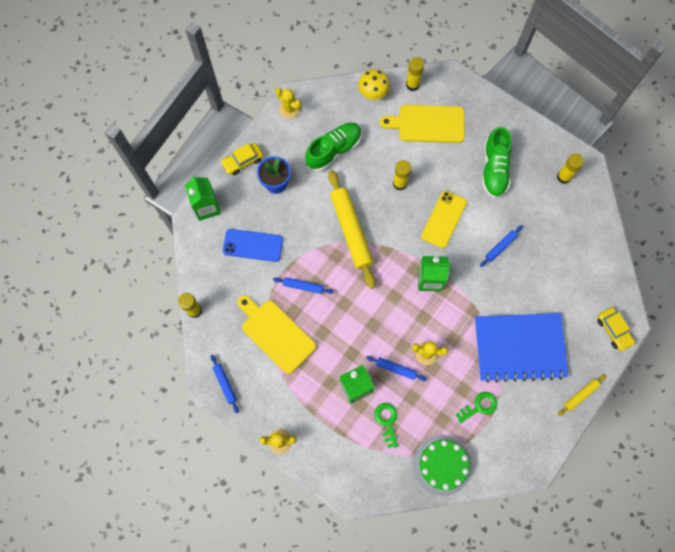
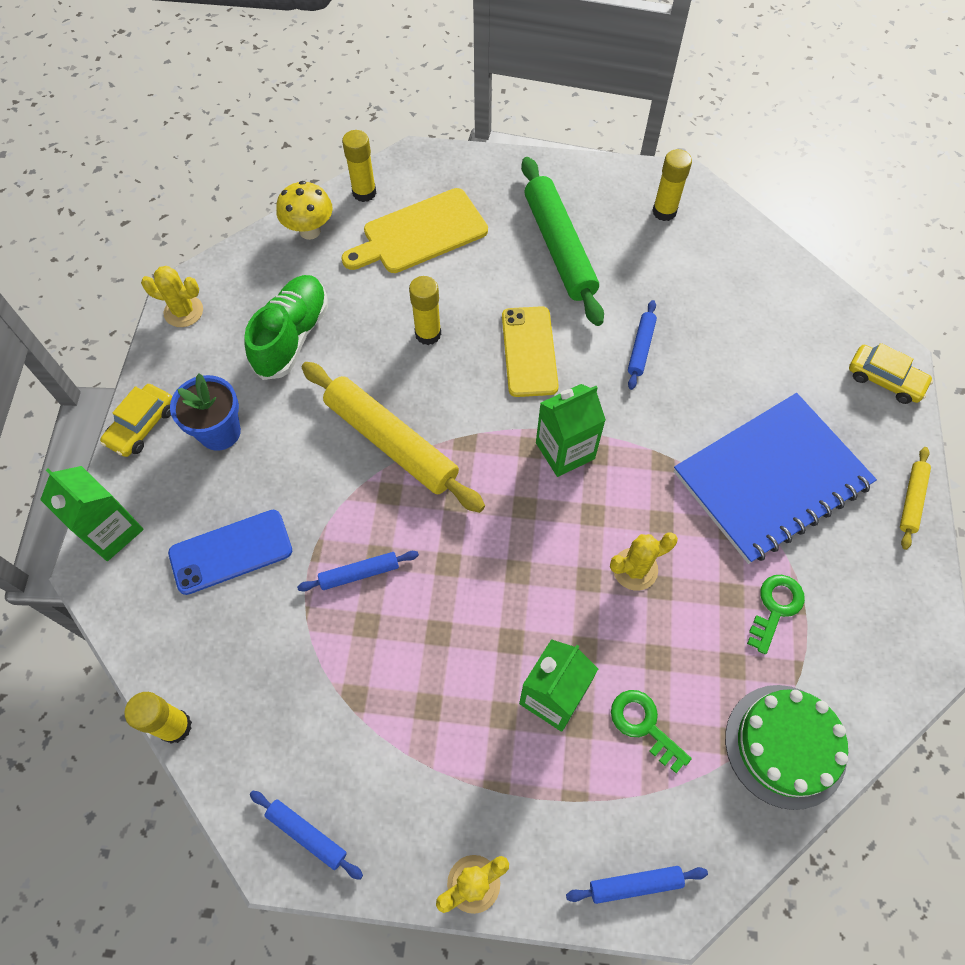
camera: 30 degrees left, 10 degrees down
(276, 334) = (355, 682): yellow cutting board -> none
(396, 369) = (601, 624): blue rolling pin -> blue rolling pin (635, 884)
(494, 169) = (559, 248): green shoe -> green rolling pin

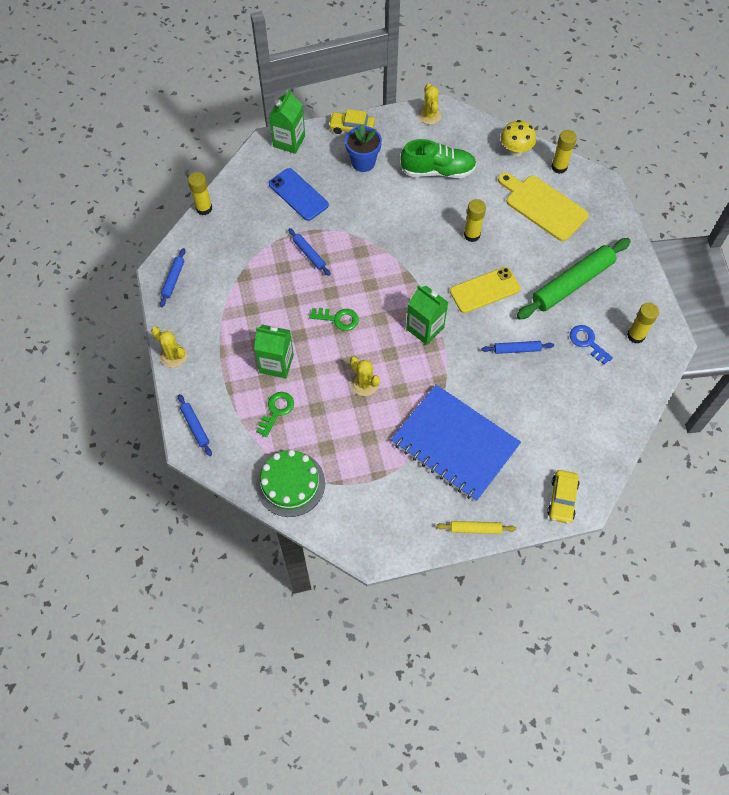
camera: 70 degrees right, 0 degrees up
(391, 442) = (392, 241): yellow rolling pin -> none
(657, 265) = (587, 342): none -> blue key
(775, 607) = (370, 463): green key -> green key (338, 319)

